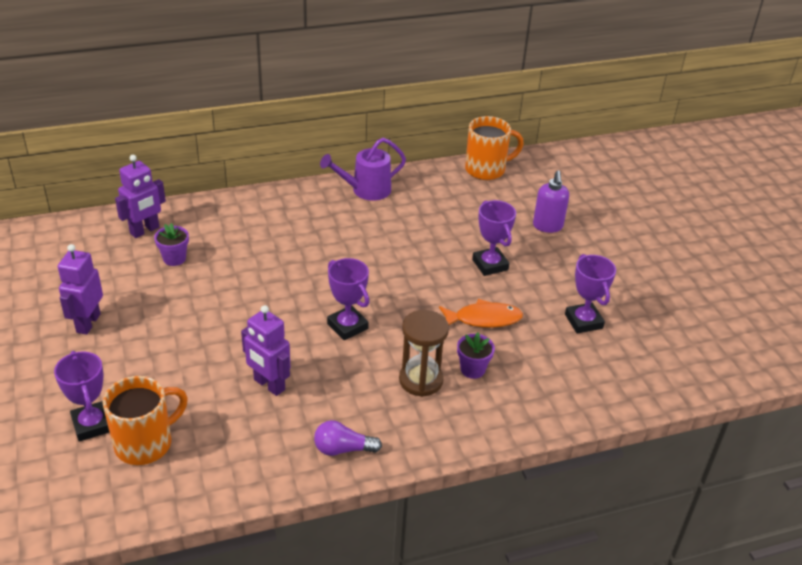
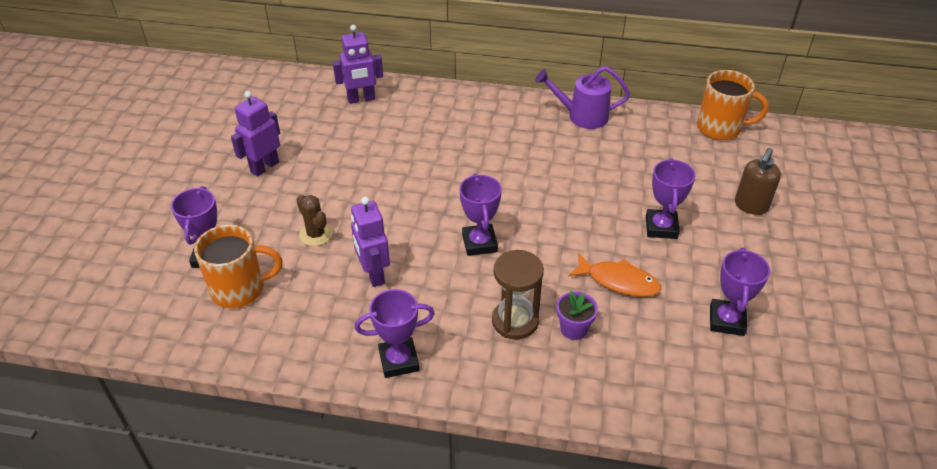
camera: 30 degrees right, 5 degrees up
(174, 258) = (369, 131): purple flower pot -> none
(187, 368) = (315, 234): none -> brown cactus
(343, 449) = (399, 360): purple light bulb -> purple trophy
(547, 226) = (751, 206): purple soap dispenser -> brown soap dispenser

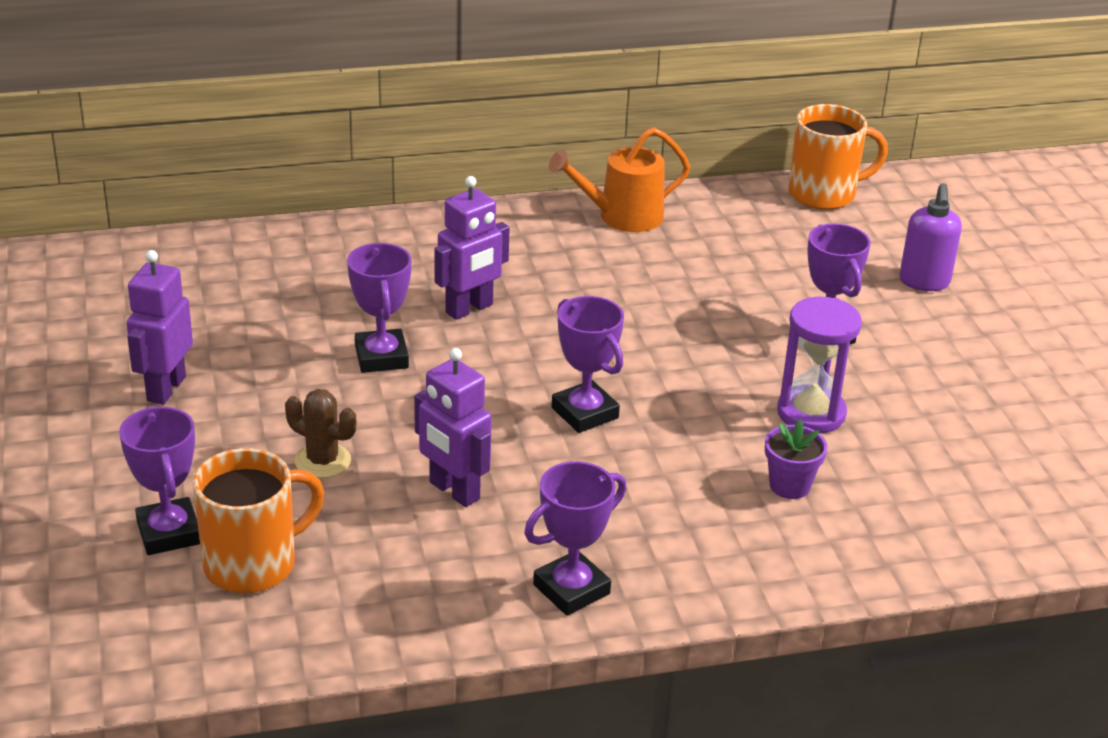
camera: 25 degrees left, 10 degrees down
(361, 99) = (260, 261): purple robot -> purple robot (469, 309)
(515, 321) = (703, 497): brown hourglass -> none
(582, 116) = (621, 217): purple watering can -> orange watering can
(618, 281) = (811, 413): orange fish -> purple hourglass
(726, 320) = (979, 424): purple trophy -> purple trophy (381, 357)
(751, 206) = (924, 282): brown soap dispenser -> purple soap dispenser

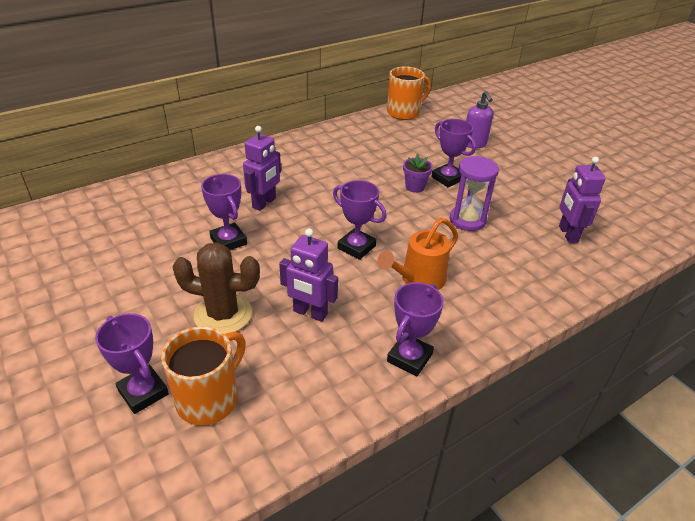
camera: 20 degrees left, 5 degrees up
(165, 389) = (104, 292): purple robot -> purple robot (567, 234)
(322, 461) = (223, 314): brown cactus -> brown cactus, size x1.64
(621, 217) = (317, 140): orange watering can -> orange watering can (418, 280)
(789, 486) = (483, 262): purple flower pot -> purple flower pot (415, 187)

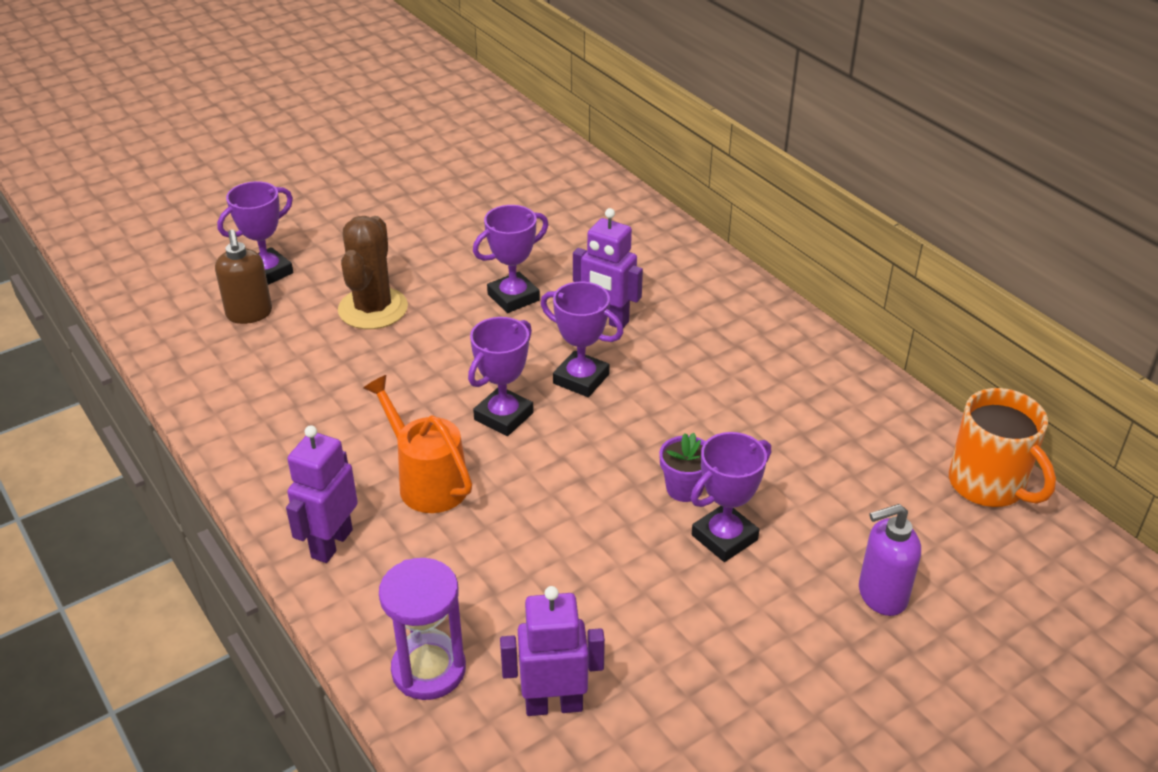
camera: 90 degrees right, 0 degrees up
(209, 399) = (249, 314): orange mug -> brown soap dispenser
(310, 313) = (368, 377): purple robot -> purple robot (331, 543)
(409, 358) = (277, 465): purple trophy -> purple trophy (581, 379)
(467, 220) = (586, 554): purple hourglass -> purple hourglass (428, 670)

